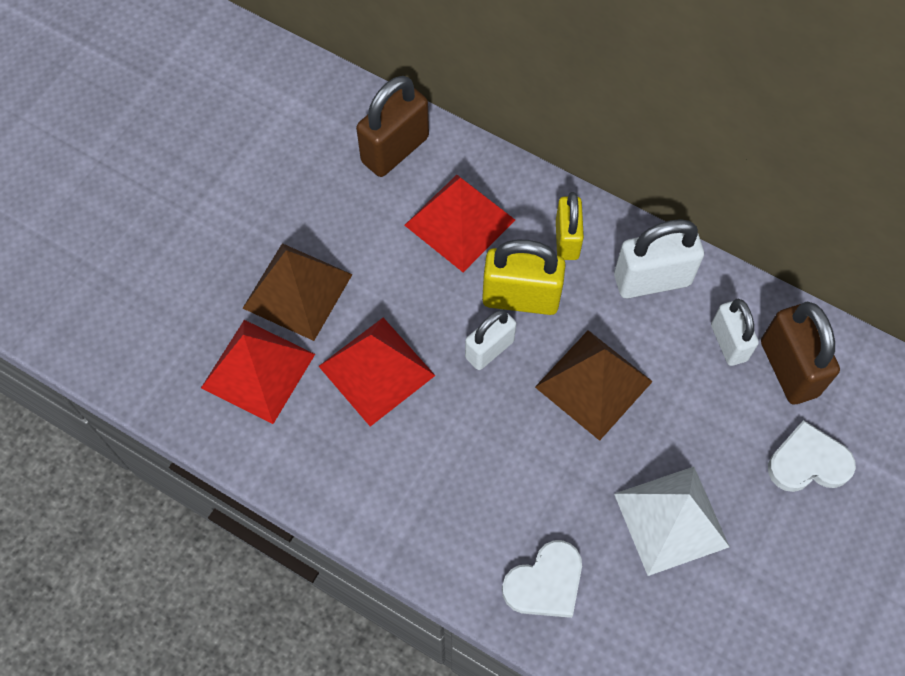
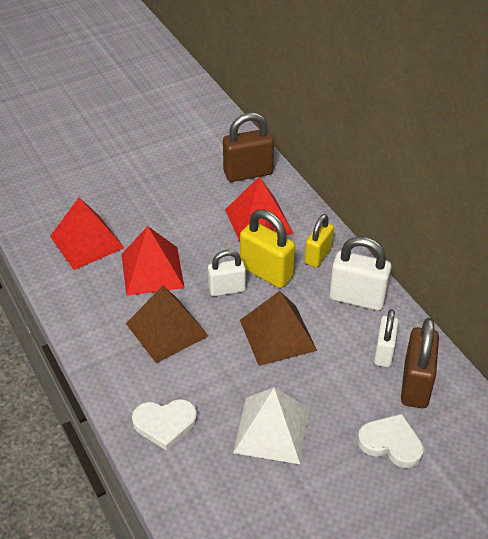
camera: 30 degrees right, 20 degrees down
(298, 291) = (139, 215): brown pyramid -> brown pyramid (167, 329)

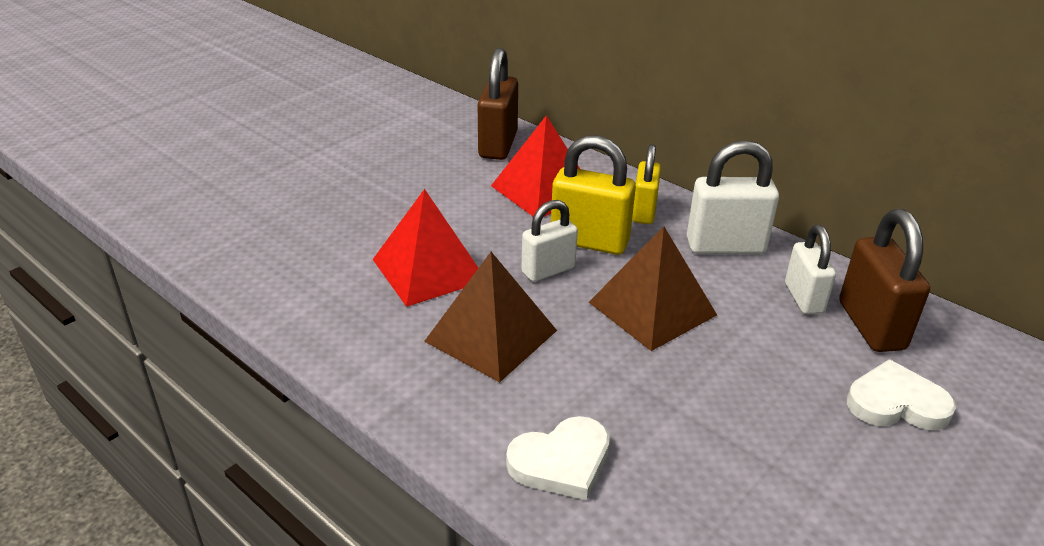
camera: 20 degrees left, 10 degrees down
(87, 242) = (312, 254): red pyramid -> none
(248, 173) = (498, 145): brown padlock -> brown padlock turned 45 degrees counterclockwise
(272, 430) = (725, 428): white pyramid -> none

